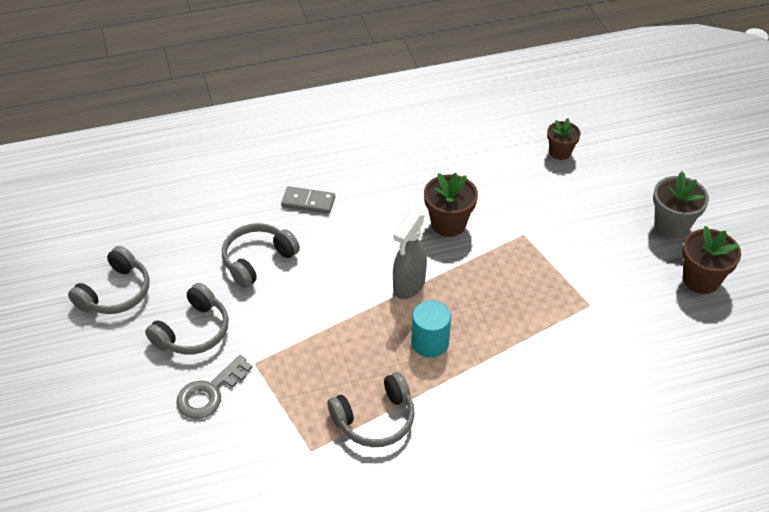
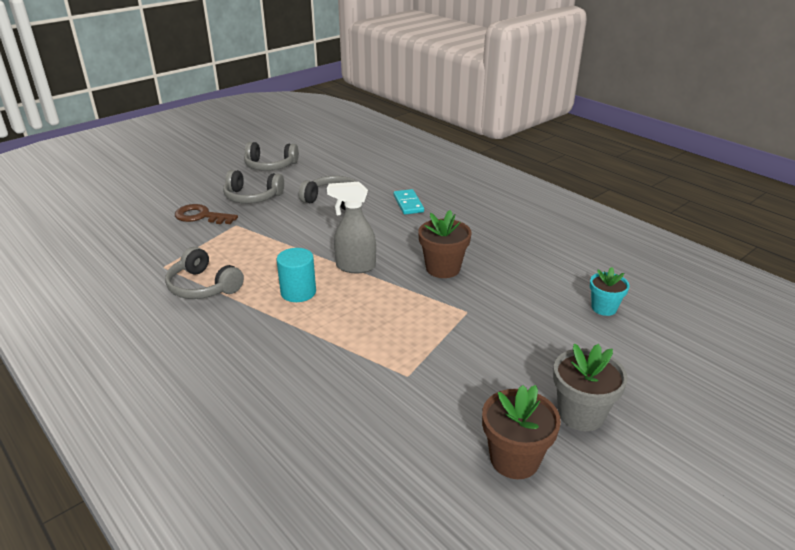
camera: 65 degrees right, 15 degrees down
(209, 393) = (201, 216): grey key -> brown key
(308, 202) = (408, 204): grey domino -> turquoise domino
(560, 152) = (604, 308): brown flower pot -> turquoise flower pot

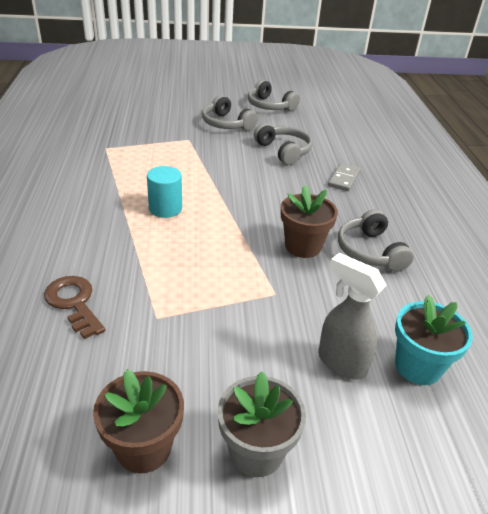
camera: 35 degrees right, 5 degrees up
(201, 216) = (174, 123): brown key -> brown key (74, 303)
(203, 286) = (111, 173): grey headphones -> grey headphones (370, 251)
(355, 267) = (232, 210): grey spray bottle -> grey spray bottle (341, 362)
(408, 204) = (344, 179): turquoise domino -> grey domino
(604, 308) = (418, 366): turquoise flower pot -> turquoise flower pot, size x1.51

